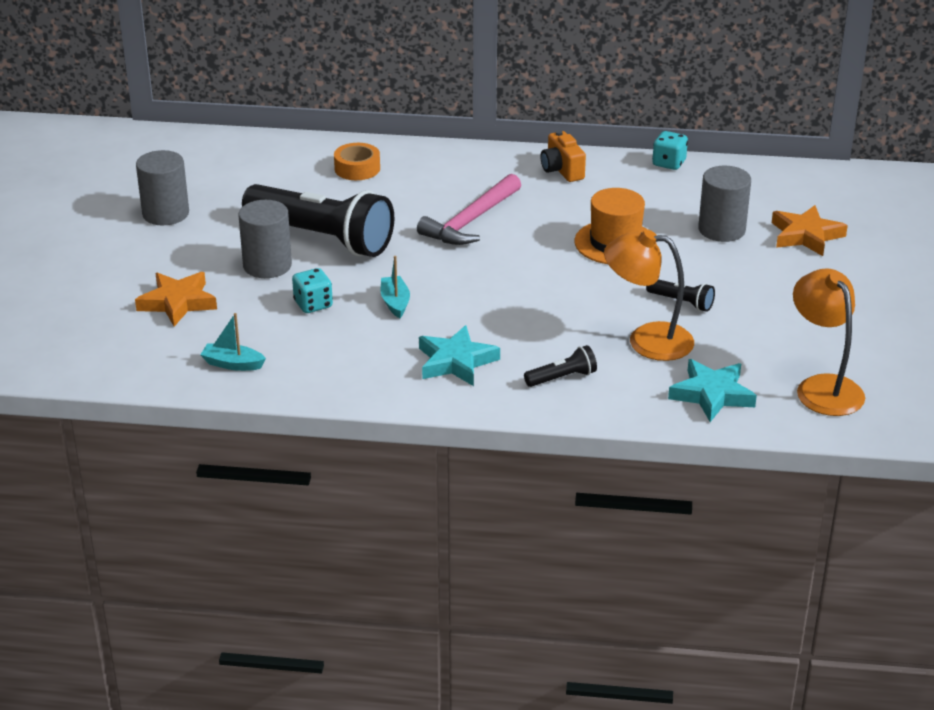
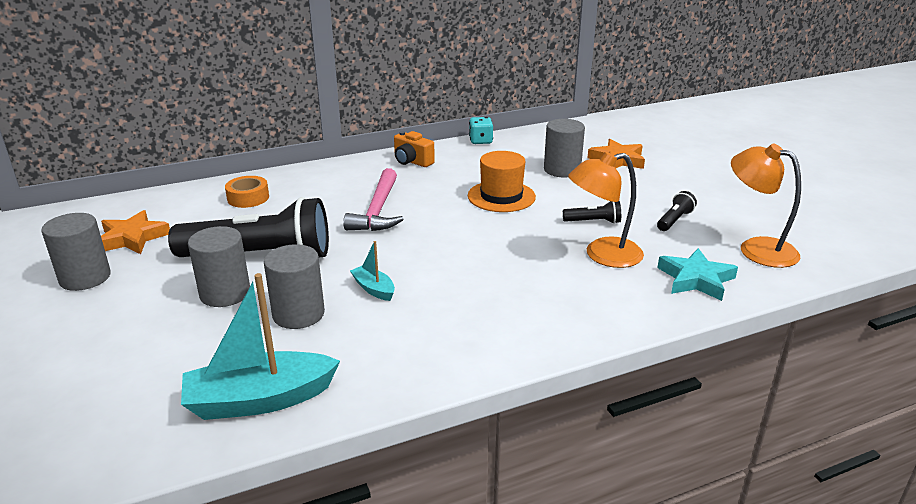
camera: 30 degrees left, 5 degrees down
(178, 302) = (153, 356): orange star -> orange star (132, 238)
(232, 364) = (260, 400): turquoise boat -> turquoise boat, size x2.02
(313, 304) = (298, 314): turquoise dice -> grey cylinder
(456, 361) = (475, 321): turquoise star -> none
(562, 378) = (575, 305): black flashlight -> black flashlight (674, 220)

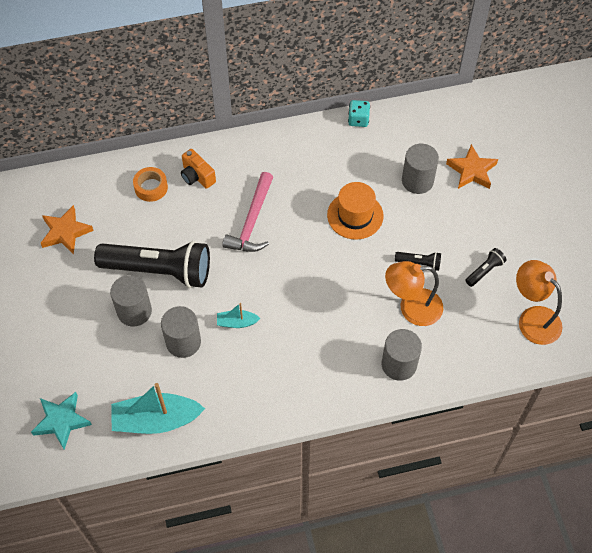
camera: 10 degrees right, 30 degrees up
(85, 278) = (38, 278): grey cylinder -> grey cylinder (399, 364)
(374, 289) = (237, 322): turquoise boat -> turquoise boat turned 60 degrees counterclockwise
(412, 162) = (291, 148): orange camera -> orange camera (197, 176)
(695, 279) = (470, 348): turquoise star -> turquoise star (61, 421)

